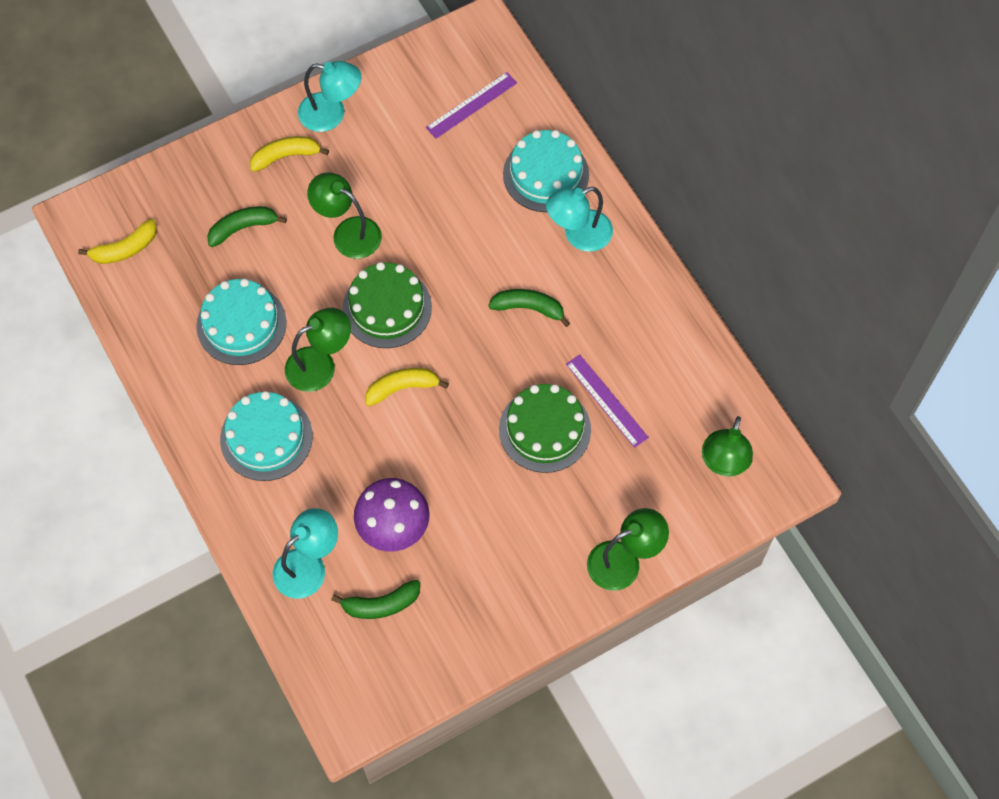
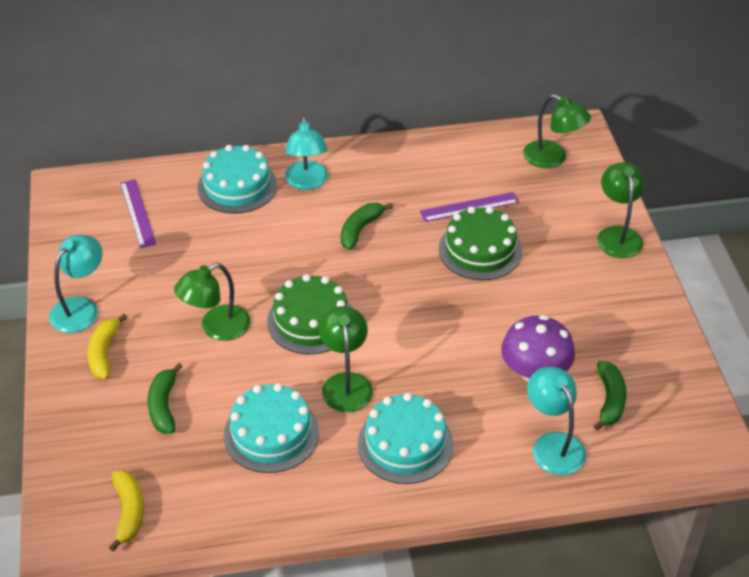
camera: 70 degrees left, 20 degrees down
(402, 388) = (398, 331): yellow banana -> none

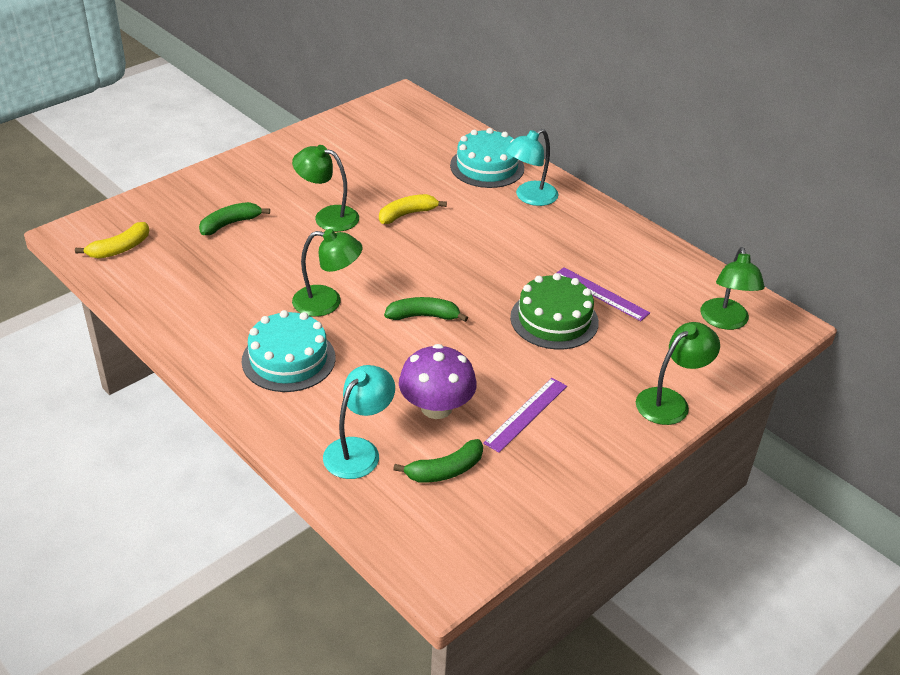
camera: 55 degrees right, 5 degrees down
(81, 308) = (292, 151): turquoise lamp -> none
(104, 353) = (258, 178): yellow banana -> yellow banana (407, 214)
(138, 213) = (409, 136): purple ruler -> purple ruler (526, 414)
(271, 433) = (244, 284): turquoise cake -> none
(311, 320) = (378, 258): green cake -> none
(346, 383) = (327, 302): green lamp -> green lamp turned 45 degrees clockwise
(360, 229) = (506, 244): green banana -> green banana (423, 316)

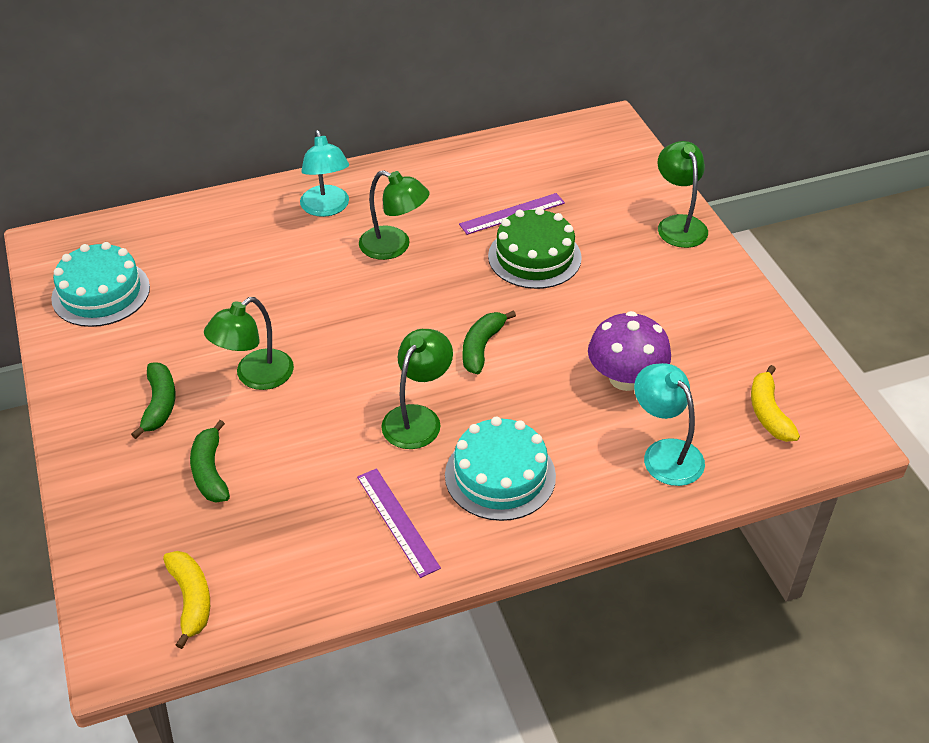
camera: 65 degrees left, 5 degrees up
(407, 214) = (295, 309): yellow banana -> yellow banana (768, 413)
(445, 470) = (714, 397): green banana -> green banana (159, 404)
(487, 167) = (248, 221): turquoise cake -> turquoise cake (101, 293)
(526, 414) = (659, 319): purple ruler -> purple ruler (397, 521)
(725, 321) = (590, 154): green lamp -> green lamp (394, 247)

